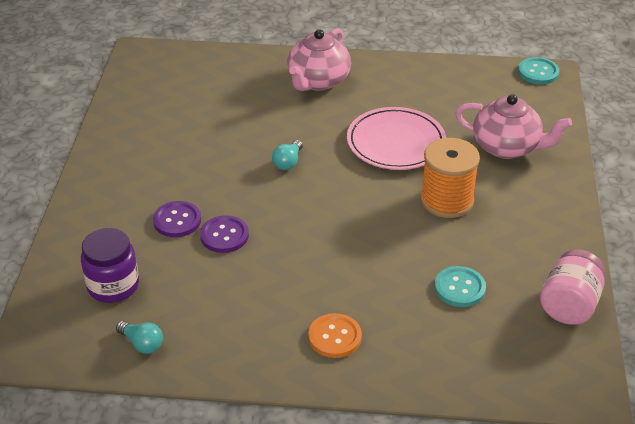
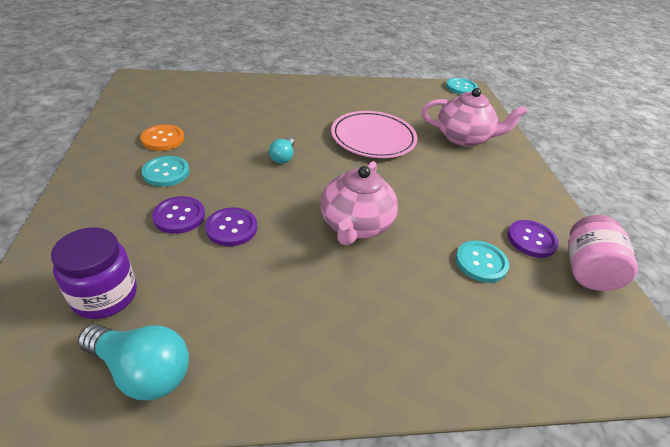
camera: 15 degrees left, 0 degrees up
(142, 344) = (142, 371): turquoise light bulb -> turquoise light bulb, size x1.72
(167, 174) = (166, 172): none -> turquoise button
(318, 81) = (294, 96): pink teapot -> pink teapot (355, 225)
(334, 337) = (375, 332): orange button -> orange button (163, 139)
(447, 200) = (434, 182): orange spool -> none
(526, 270) = (531, 240): none -> purple button

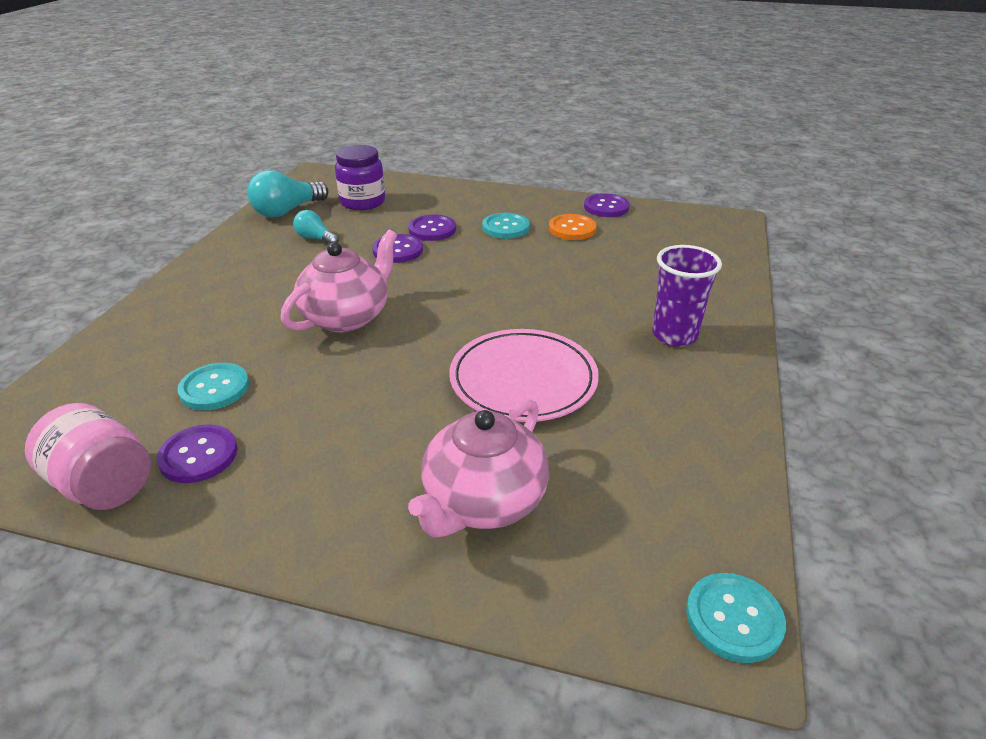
camera: 115 degrees right, 5 degrees down
(114, 126) = (606, 207): none -> purple button
(283, 157) = (504, 294): turquoise light bulb -> turquoise light bulb (315, 238)
(300, 97) = (674, 335): none -> purple cup
(355, 225) = (347, 317): pink teapot -> pink teapot turned 90 degrees clockwise

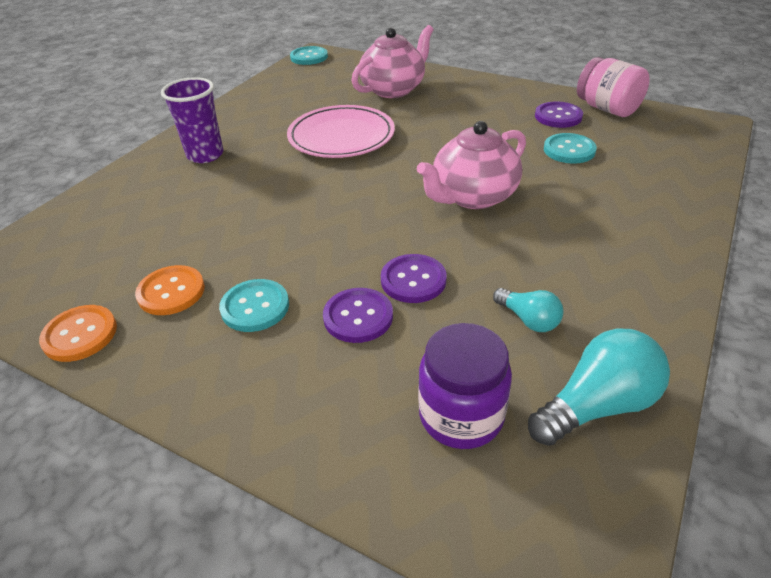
camera: 165 degrees left, 5 degrees up
(606, 207) = (80, 335): purple button -> orange button

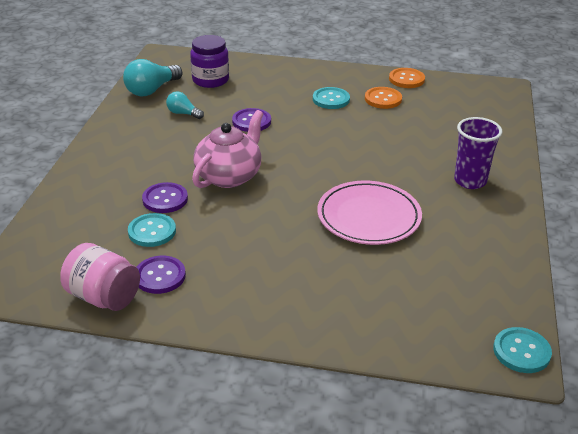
camera: 160 degrees right, 5 degrees down
(358, 317) = (273, 103): purple button -> purple button (165, 199)
(393, 89) = (358, 295): pink teapot -> none

